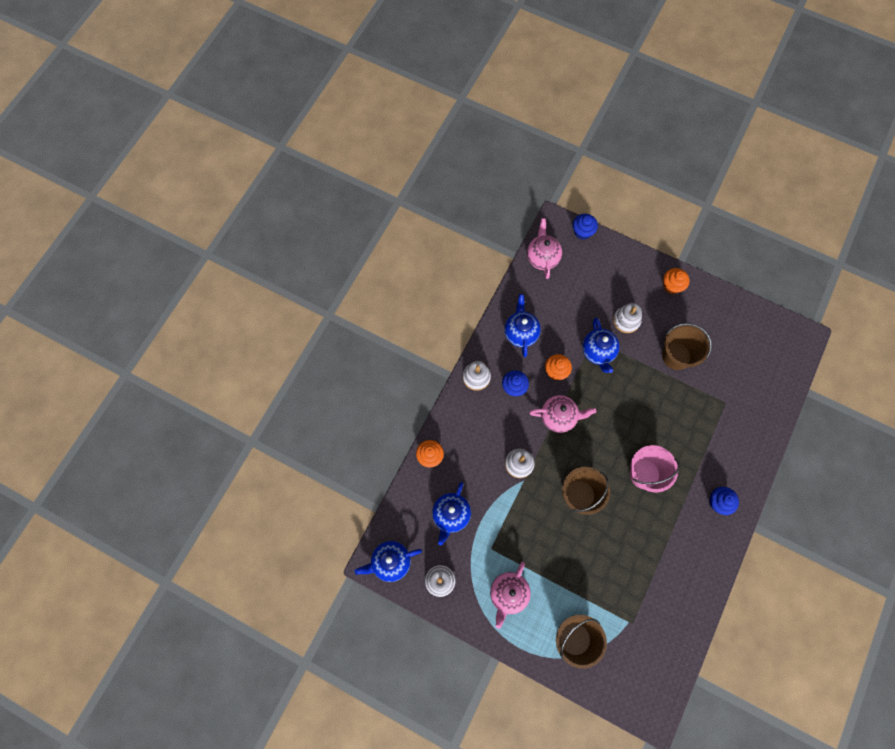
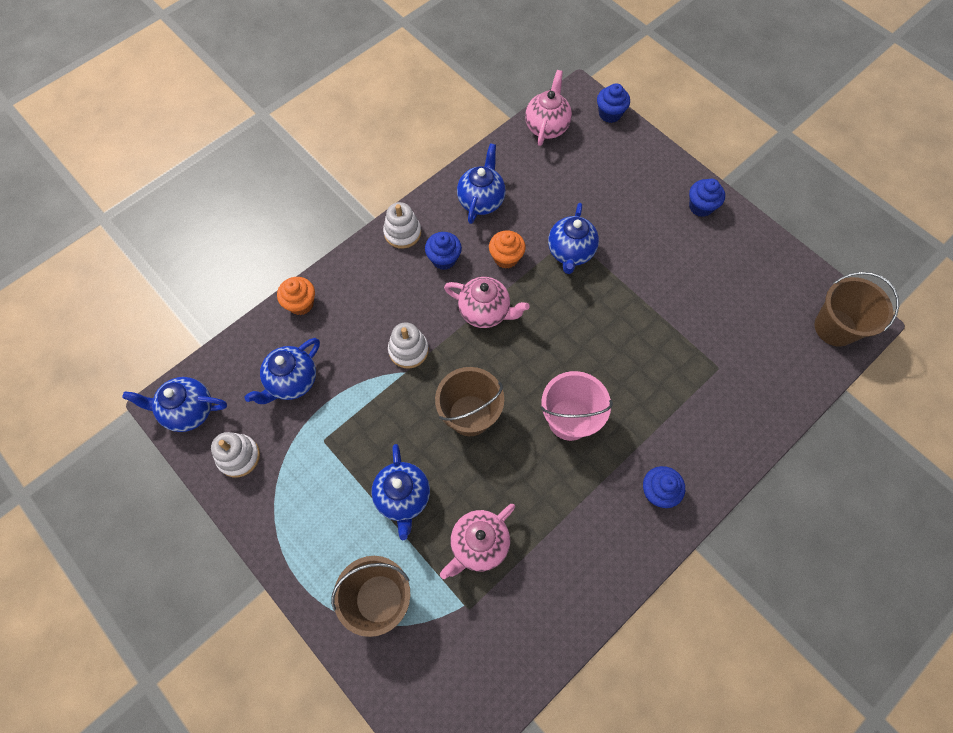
camera: 20 degrees right, 5 degrees down
(508, 594) = (318, 506): pink teapot -> pink teapot (478, 545)
(560, 567) = (403, 497): none -> blue teapot
(626, 320) = (623, 228): white stacking toy -> none
(671, 286) = (701, 207): orange cupcake -> blue cupcake
(676, 356) = (673, 290): brown bucket -> brown bucket (835, 327)

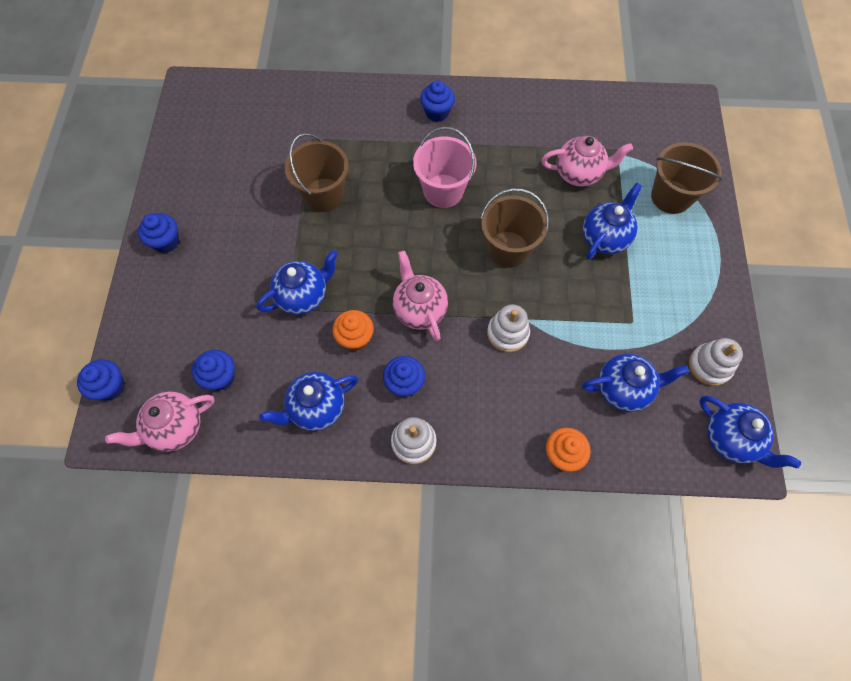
camera: 135 degrees left, 0 degrees up
(557, 168) = (220, 377): none -> blue cupcake
(835, 327) = (209, 98): brown bucket -> brown bucket (324, 195)

